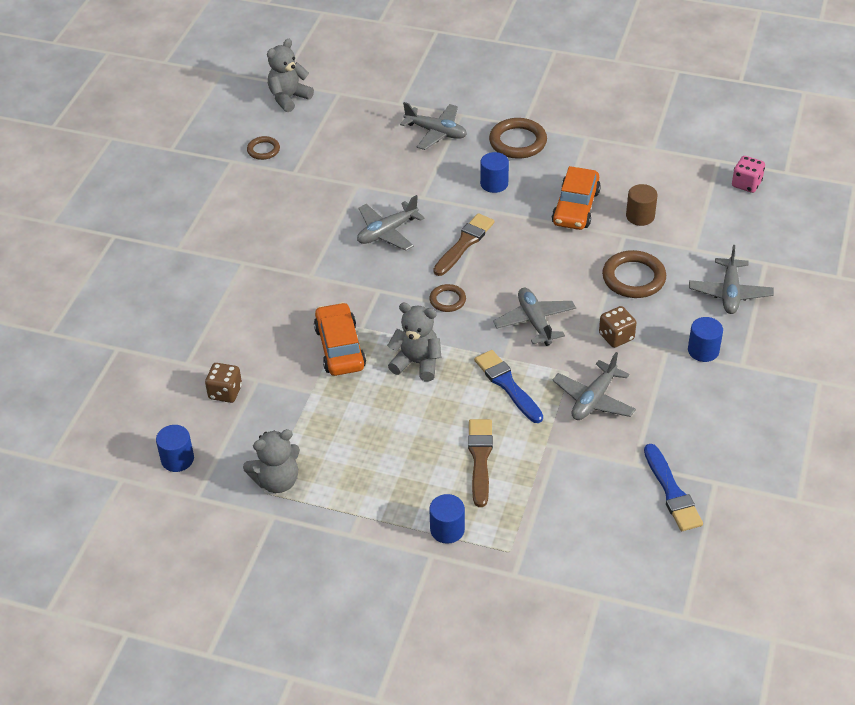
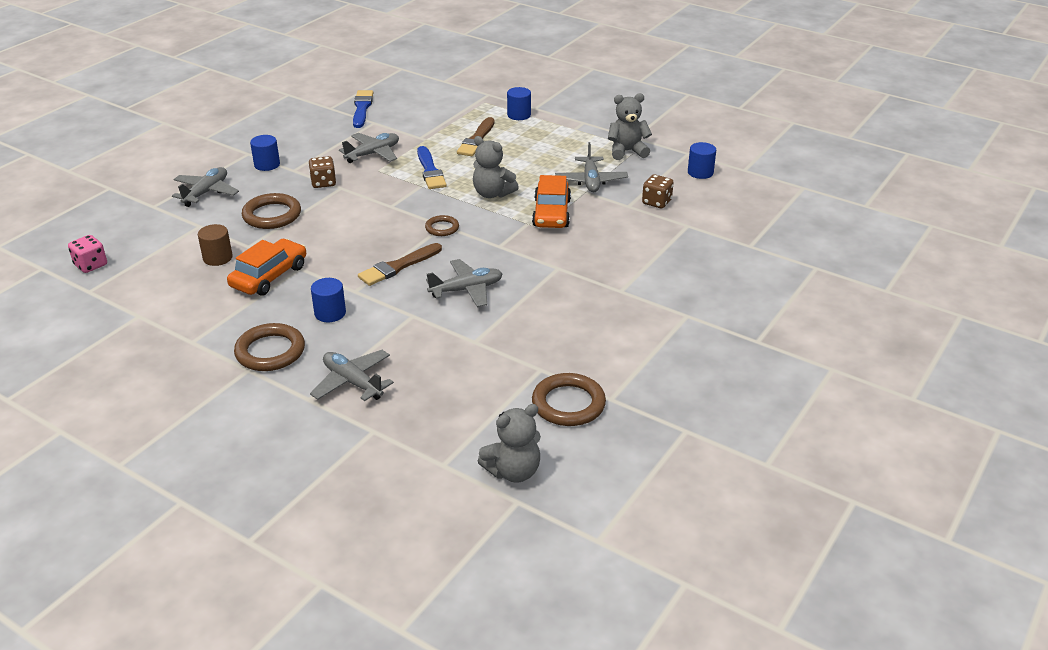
camera: 165 degrees left, 10 degrees down
(263, 150) = (568, 404): brown ring -> brown ring, size x1.75
(535, 321) = (379, 202): grey plane -> grey plane (591, 181)

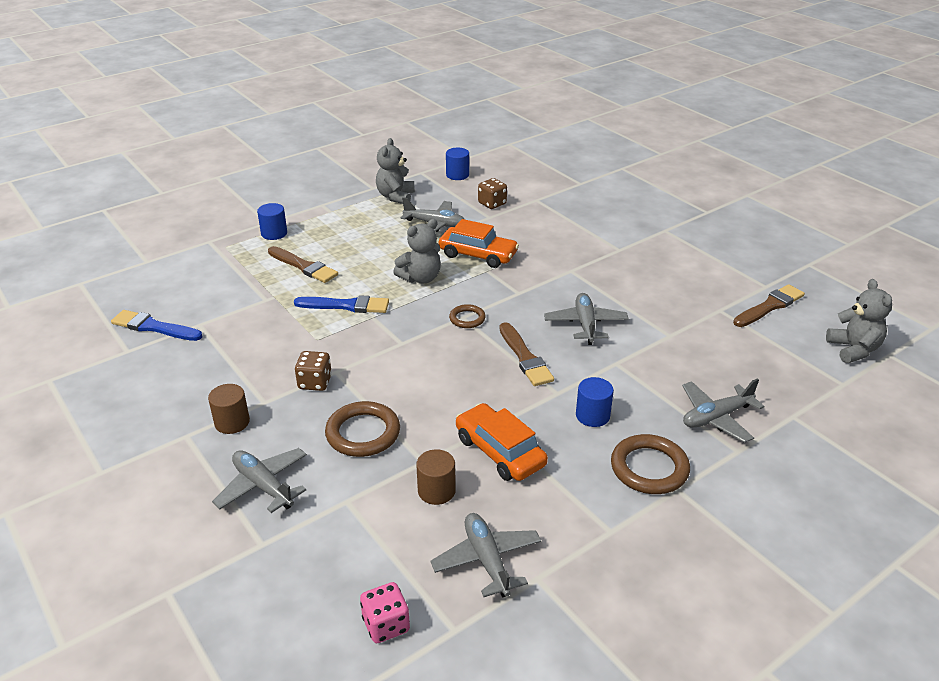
camera: 70 degrees left, 0 degrees up
(267, 165) = (232, 422): blue cylinder -> brown cylinder
(373, 154) = (276, 336): grey plane -> grey plane (487, 560)
(568, 404) = (769, 306): brown ring -> brown brush

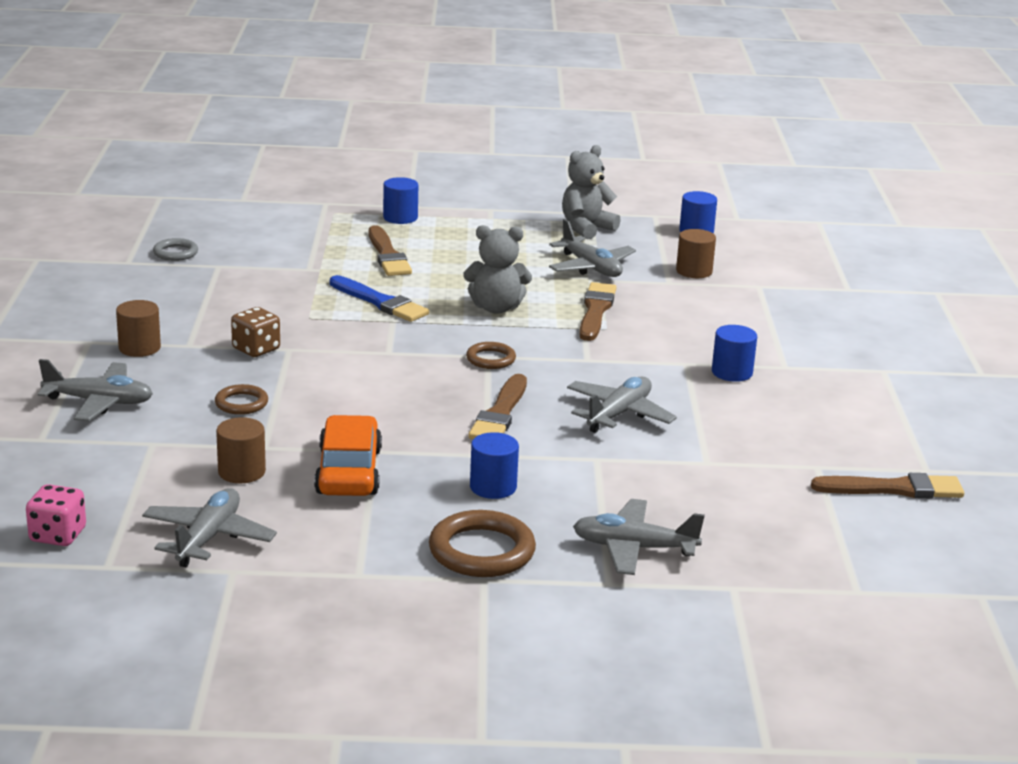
camera: 35 degrees right, 10 degrees down
(154, 327) = (175, 253): blue brush -> grey ring
(263, 486) = (99, 402): grey plane -> grey plane turned 105 degrees clockwise
(363, 433) = (241, 403): brown ring -> brown ring, size x0.57
(478, 255) = (596, 311): orange car -> brown brush
(492, 203) = (694, 271): brown dice -> brown cylinder
(601, 266) = (732, 372): none -> blue cylinder
(853, 349) = (936, 570): grey teddy bear -> none

